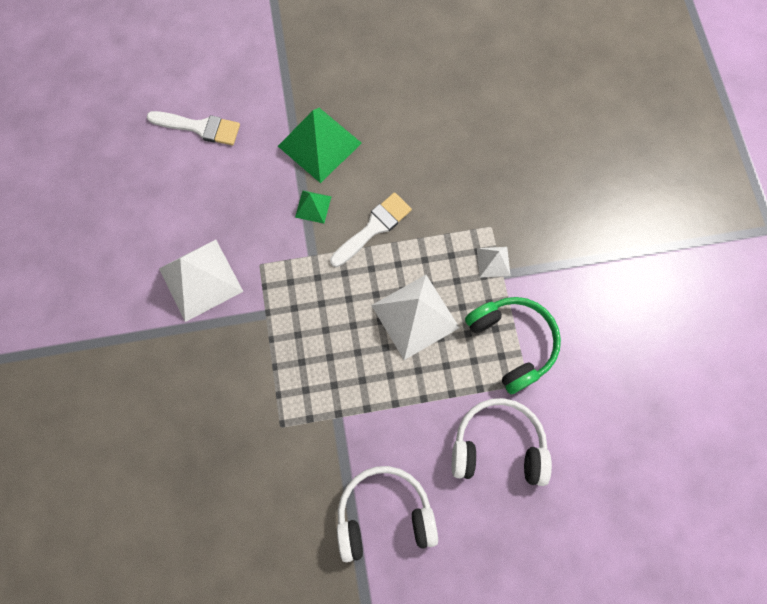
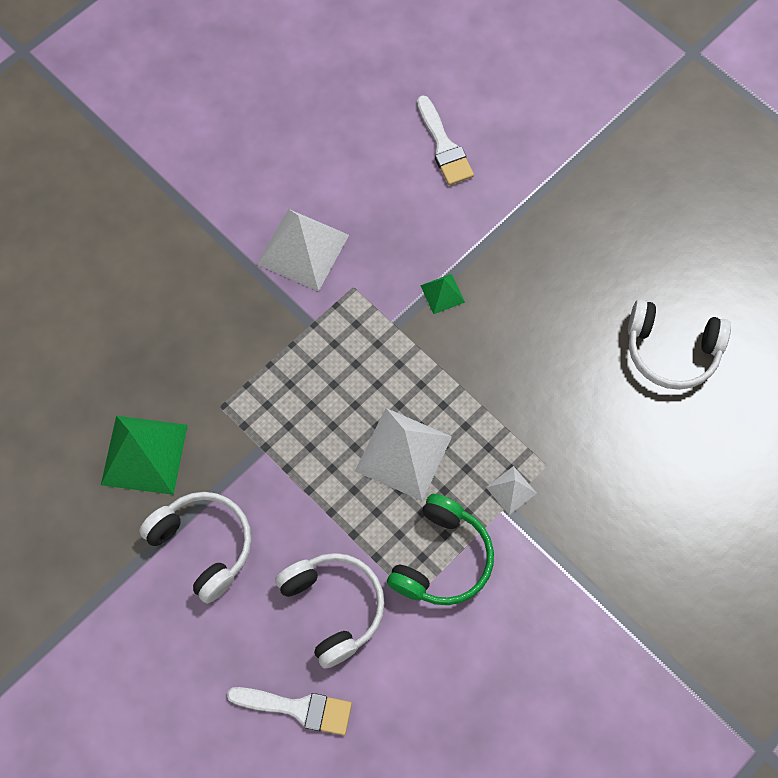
camera: 55 degrees right, 5 degrees down
(319, 144) = (508, 257): green pyramid -> green pyramid (144, 454)
(374, 227) = (462, 360): white brush -> white brush (298, 708)
(466, 92) = (671, 350): none -> white headphones

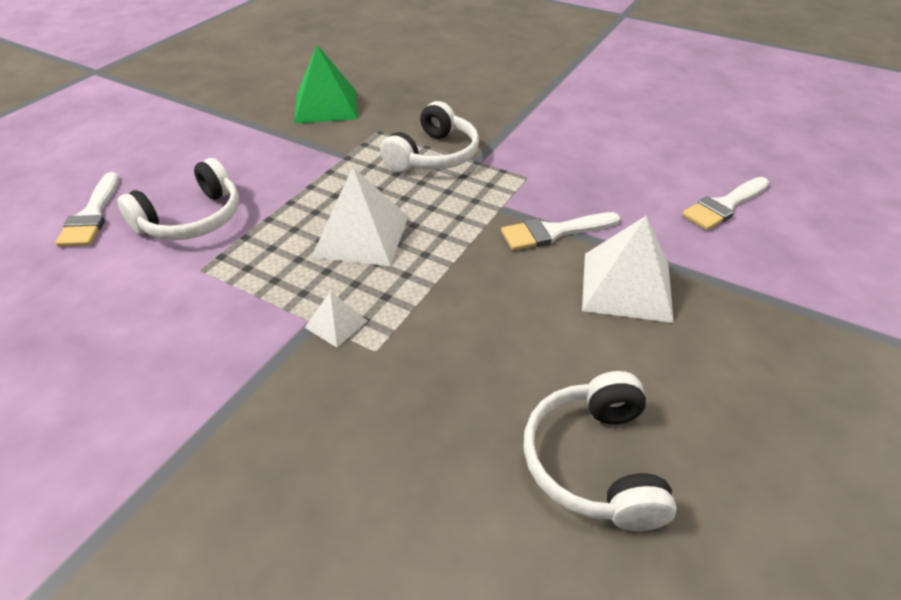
camera: 75 degrees right, 25 degrees down
(203, 545) = (250, 143): white headphones -> white headphones (434, 155)
(303, 249) = (548, 144): white pyramid -> white pyramid (626, 286)
(442, 293) = (553, 232): green pyramid -> white brush
(442, 559) = (245, 282): green headphones -> none

